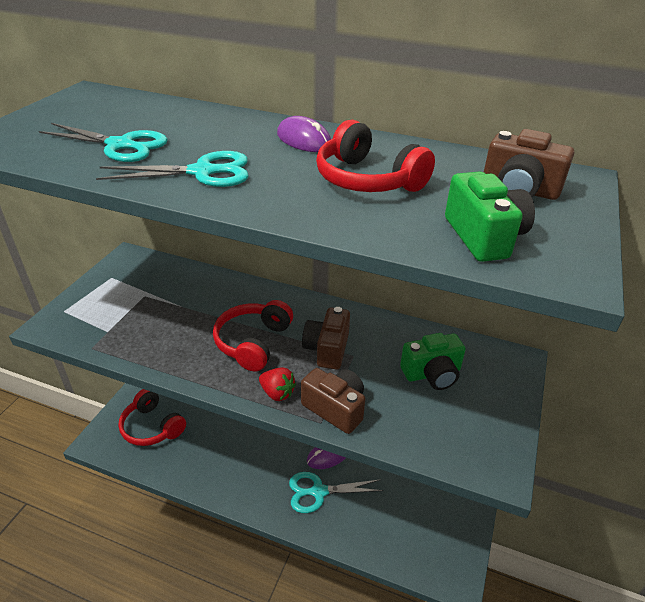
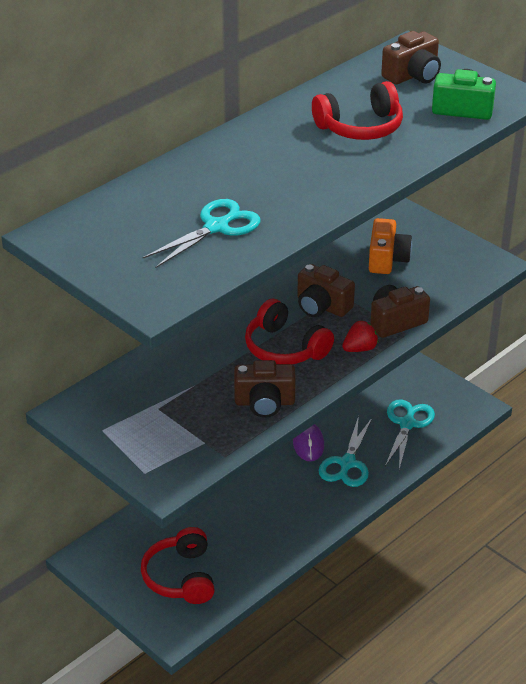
camera: 65 degrees left, 0 degrees up
(152, 427) = (180, 577): red headphones -> red headphones turned 105 degrees clockwise
(171, 351) = (264, 402): none -> brown camera
(203, 172) = (300, 194): turquoise scissors -> turquoise scissors (407, 424)
(304, 140) = (270, 137): purple mouse -> none
(432, 374) = (387, 259): green camera -> orange camera

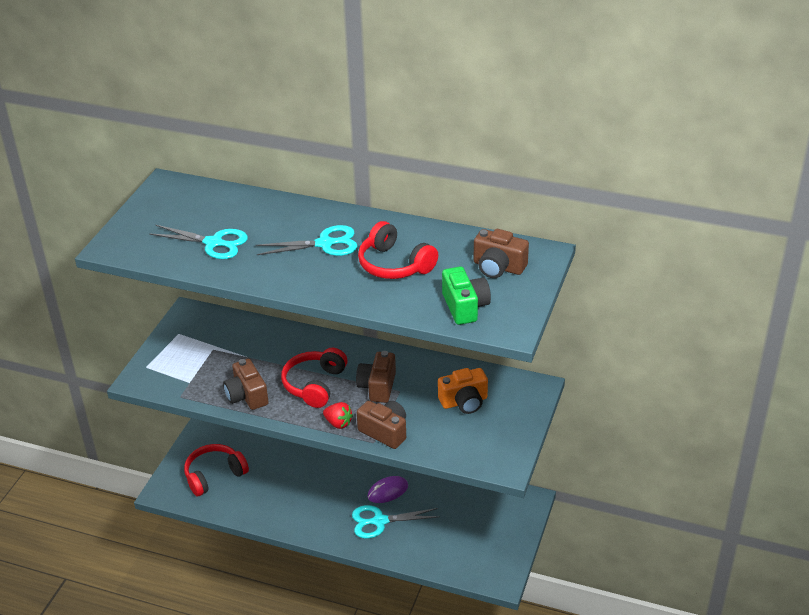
camera: 65 degrees right, 0 degrees up
(407, 424) = (449, 541): turquoise scissors -> turquoise scissors (325, 244)

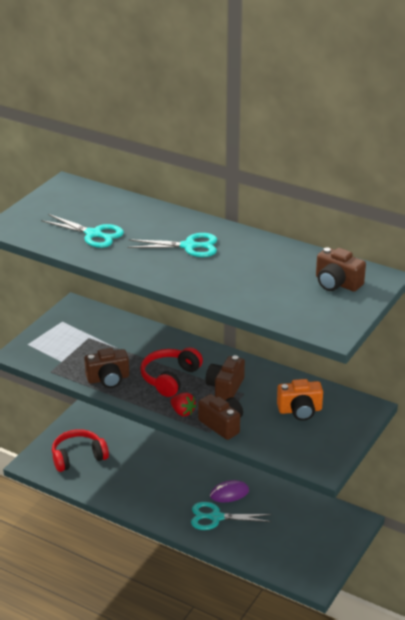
camera: 10 degrees right, 5 degrees down
(247, 396) = (108, 379): brown camera -> brown camera turned 90 degrees counterclockwise
(394, 265) = (245, 270): red headphones -> none
(465, 307) = (297, 310): green camera -> none

